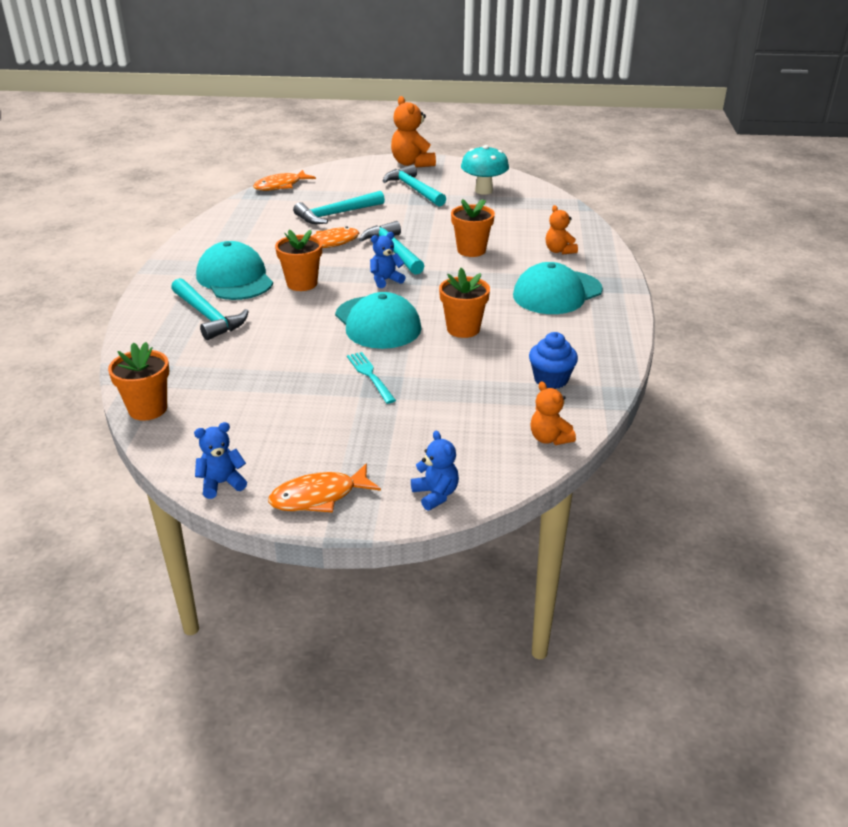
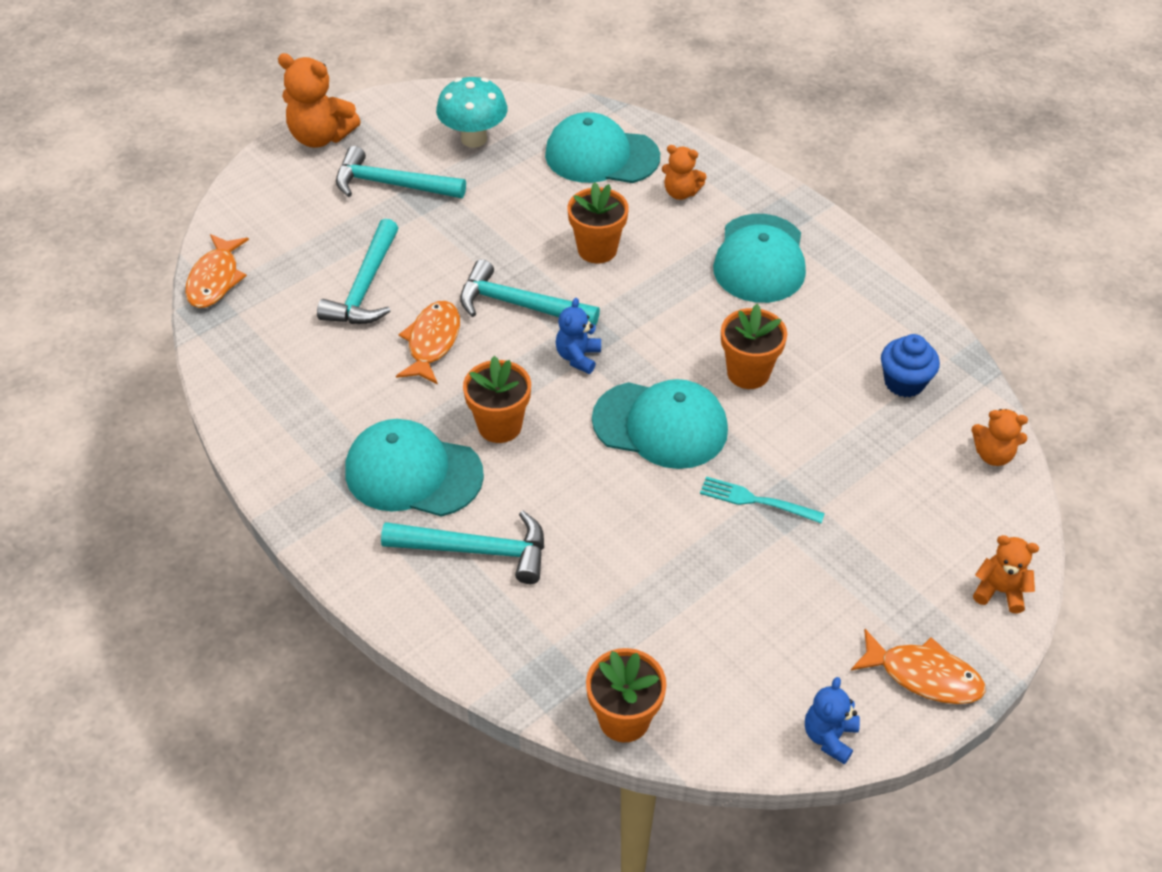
camera: 45 degrees left, 15 degrees up
(319, 497) = (923, 675): orange fish -> orange fish turned 90 degrees counterclockwise
(435, 495) = (999, 591): blue teddy bear -> orange teddy bear
(540, 221) = (601, 156): none -> turquoise cap

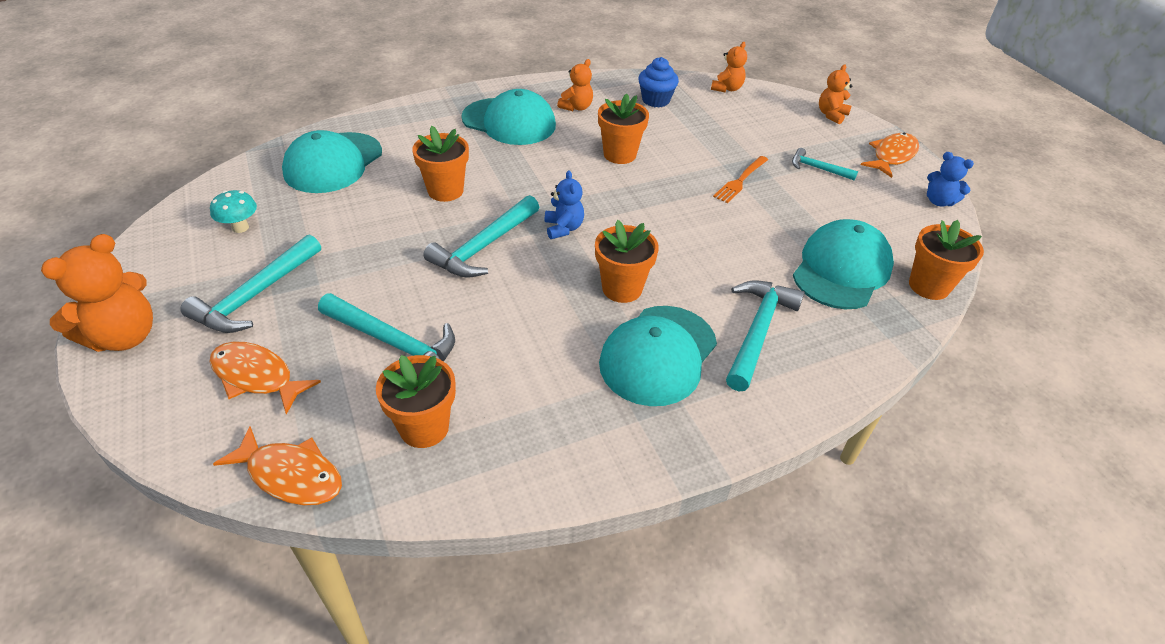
camera: 75 degrees left, 5 degrees down
(279, 336) = (424, 427): none -> orange flower pot
(432, 342) = (499, 310): orange fish -> orange fish (257, 377)
(474, 139) = (240, 227): turquoise mushroom -> turquoise mushroom, size x0.59
(578, 357) = (563, 228): blue teddy bear -> blue teddy bear turned 135 degrees counterclockwise
(660, 425) = (654, 204): turquoise cap -> turquoise cap (841, 269)
(681, 193) = (411, 137): orange teddy bear -> orange teddy bear (576, 107)
(756, 501) = (740, 180): turquoise fork -> orange fork
(834, 584) = (818, 169): none -> turquoise hammer

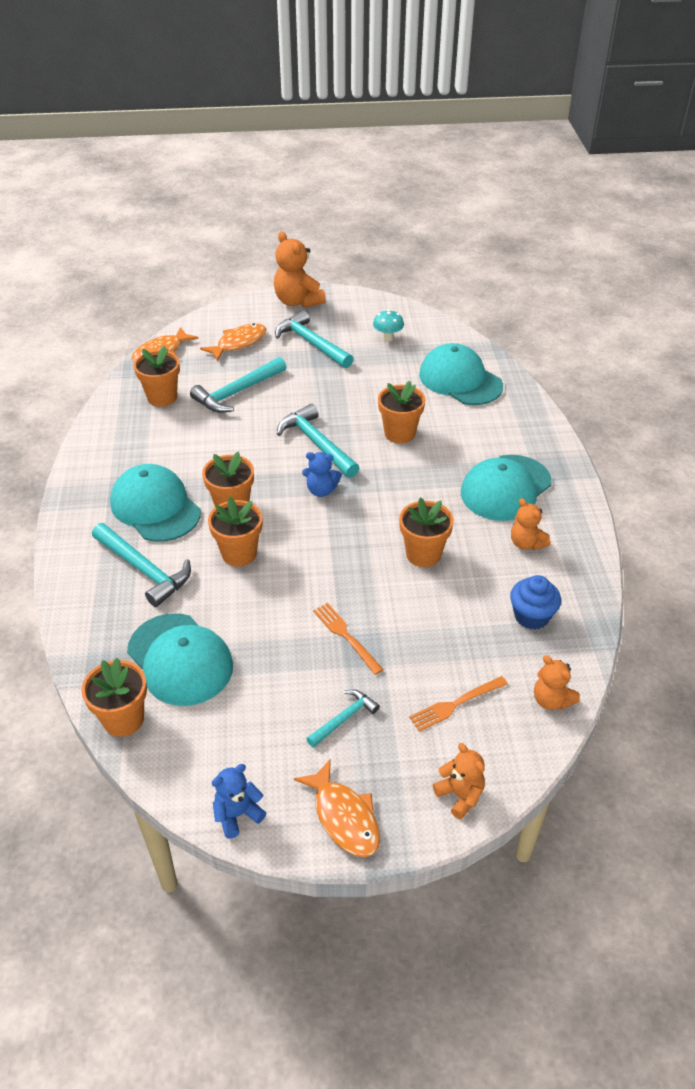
camera: 110 degrees right, 0 degrees up
(688, 265) = (239, 553): none -> orange flower pot
(762, 123) = (456, 704): none -> orange fork

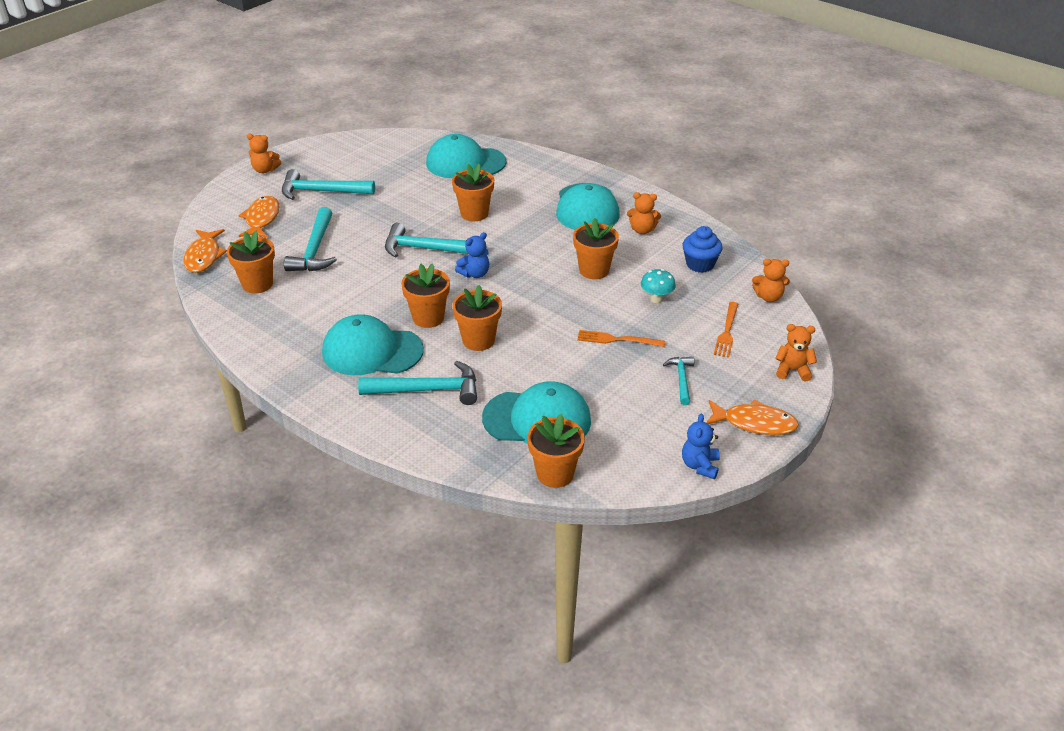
camera: 45 degrees left, 5 degrees down
(298, 301) = (265, 170): orange teddy bear -> orange teddy bear, size x0.59
(388, 338) = (374, 161): turquoise mushroom -> turquoise mushroom (656, 299)

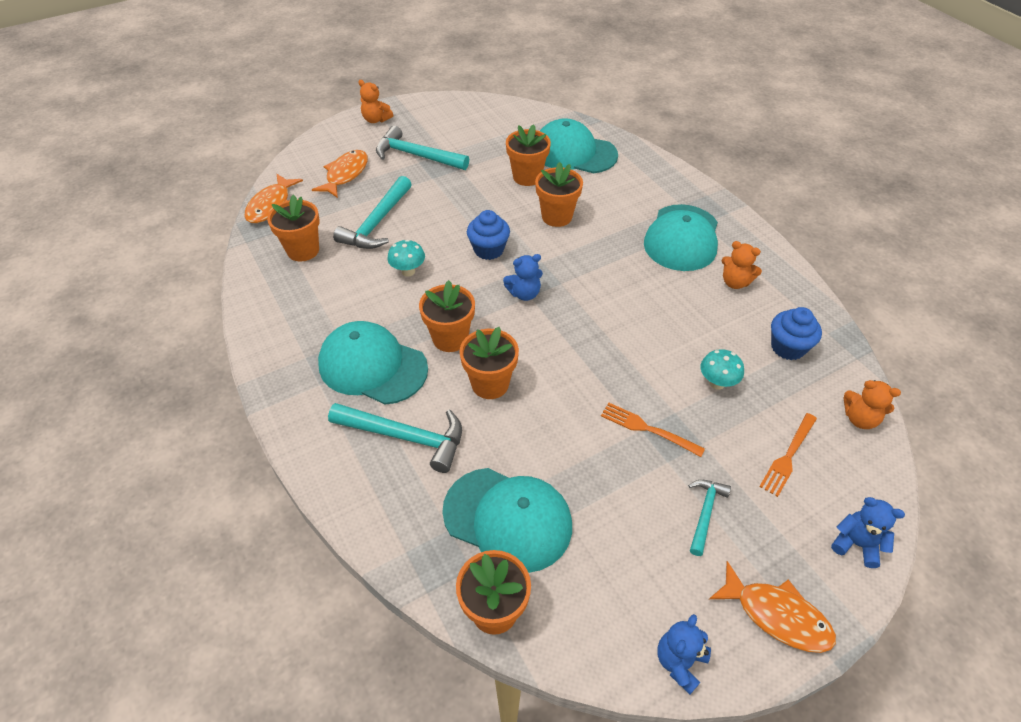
camera: 20 degrees right, 10 degrees up
(364, 279) = (408, 271): none -> turquoise mushroom
(427, 249) = (488, 250): turquoise hammer -> blue cupcake
(594, 270) = (658, 323): orange flower pot -> orange flower pot (527, 177)
(792, 370) = (856, 544): orange teddy bear -> blue teddy bear

